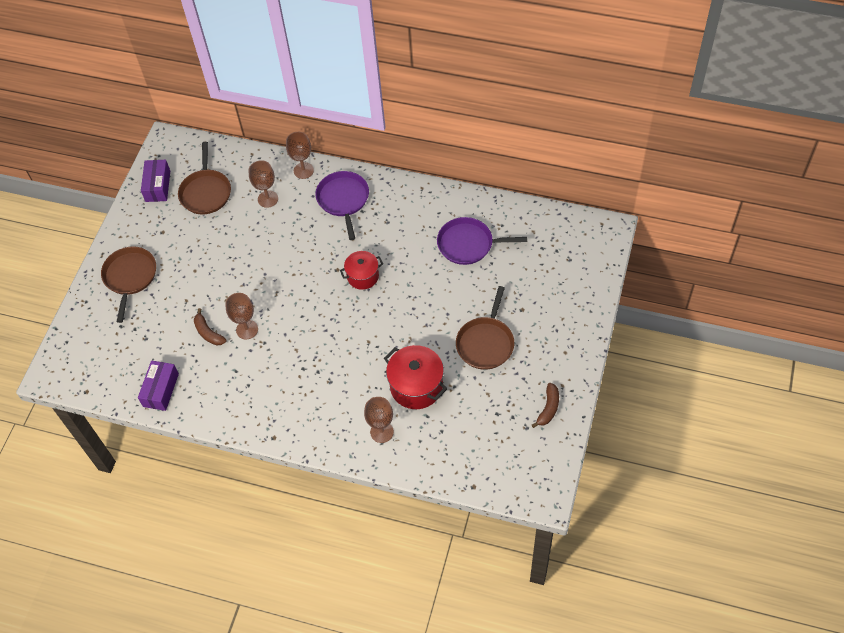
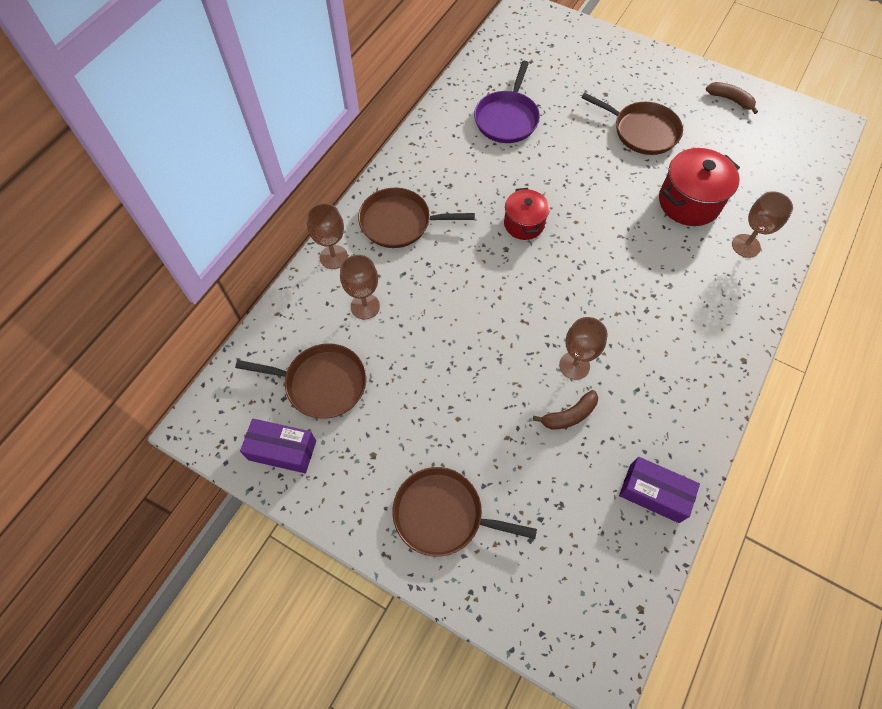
camera: 80 degrees left, 5 degrees up
(343, 200) = (399, 222): purple pan -> brown pan

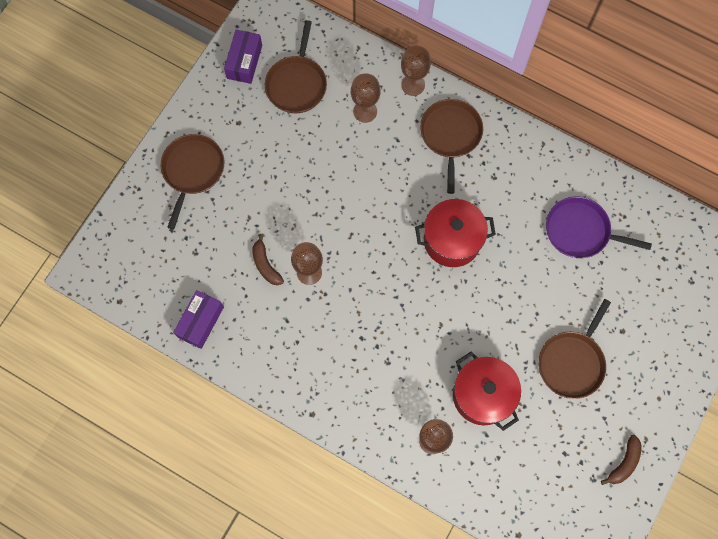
camera: 90 degrees right, 10 degrees up
(524, 224) = (452, 240): red pot -> red pot, size x1.56

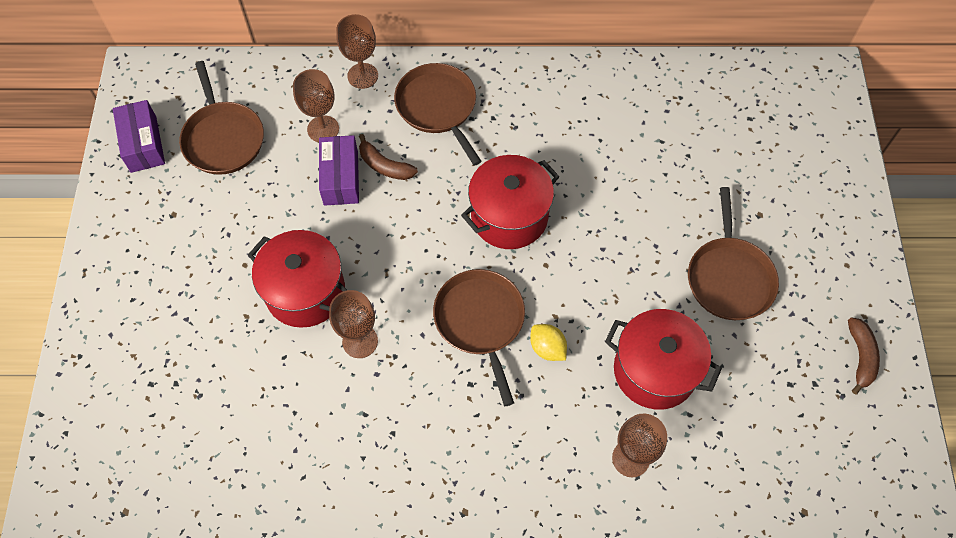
camera: 30 degrees left, 10 degrees down
(192, 171) = (142, 298): brown pan -> brown pan (480, 321)
(200, 322) = (252, 477): purple box -> purple box (341, 178)
(266, 264) = (299, 361): brown banana -> brown banana (384, 166)
(293, 221) = (305, 292): none -> red pot
(423, 342) = (547, 348): none -> yellow lemon
(580, 231) = (644, 135): purple pan -> none

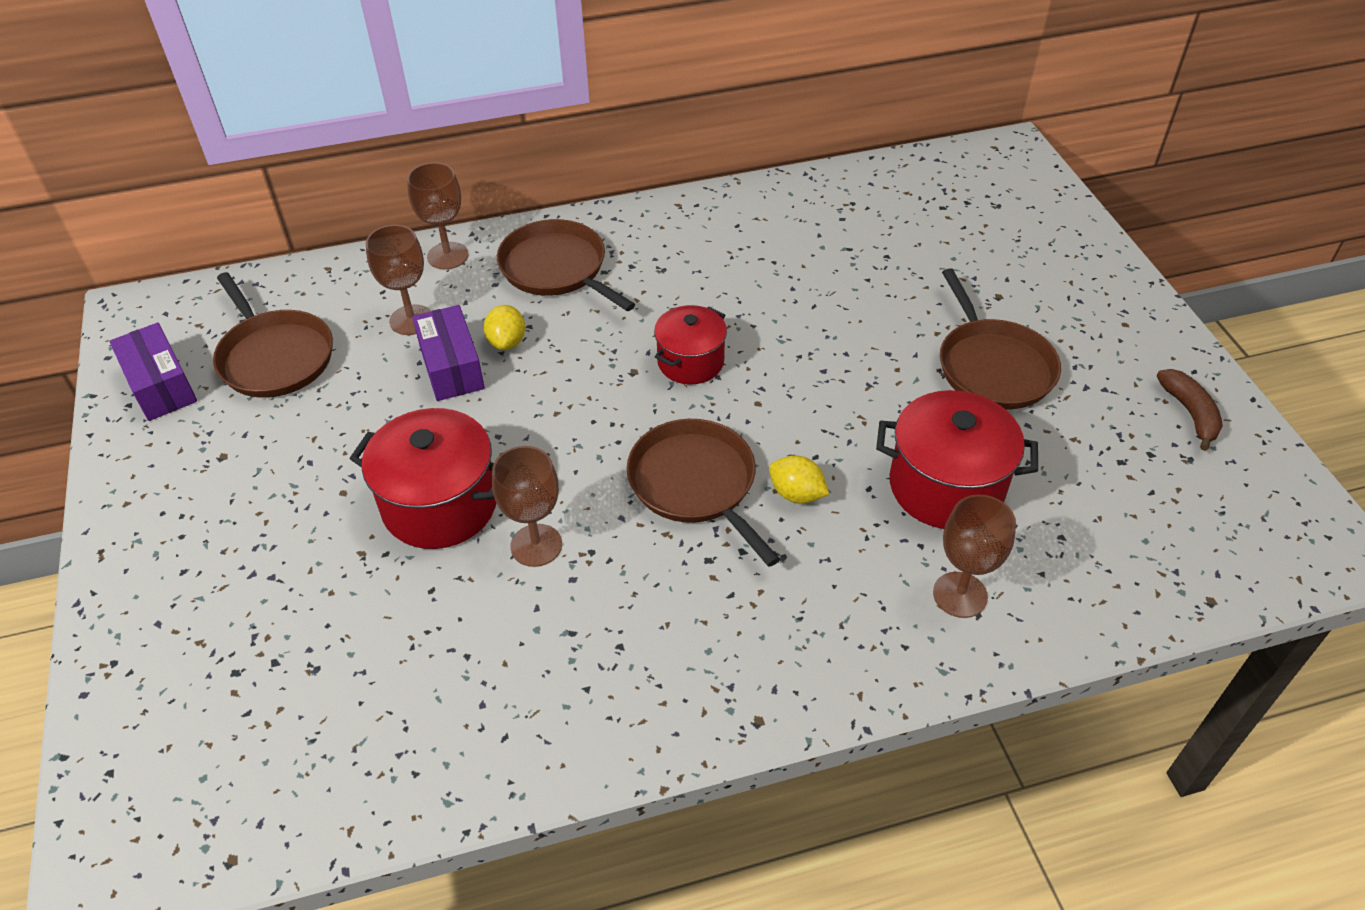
camera: 15 degrees left, 15 degrees down
(384, 166) = (507, 342): brown banana -> yellow lemon
(509, 216) = (690, 362): red pot -> red pot, size x0.64

